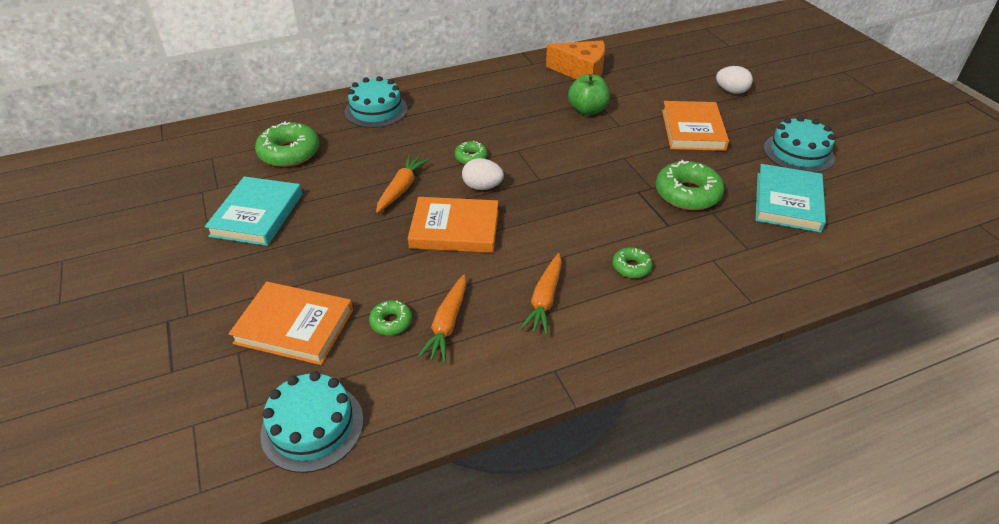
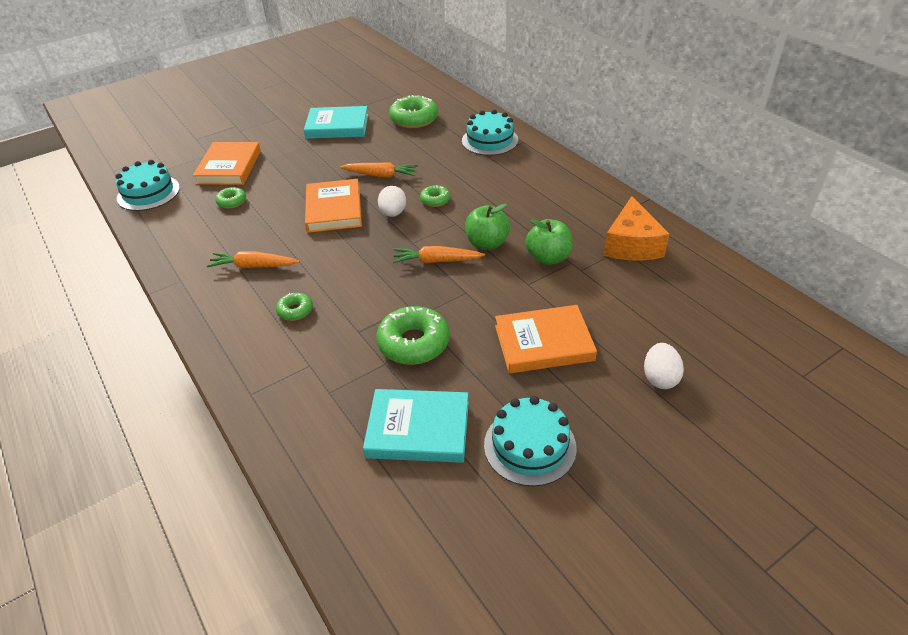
camera: 80 degrees right, 0 degrees up
(447, 324) = (228, 225): orange carrot -> orange carrot (436, 261)
(556, 137) = (487, 243): none -> green apple

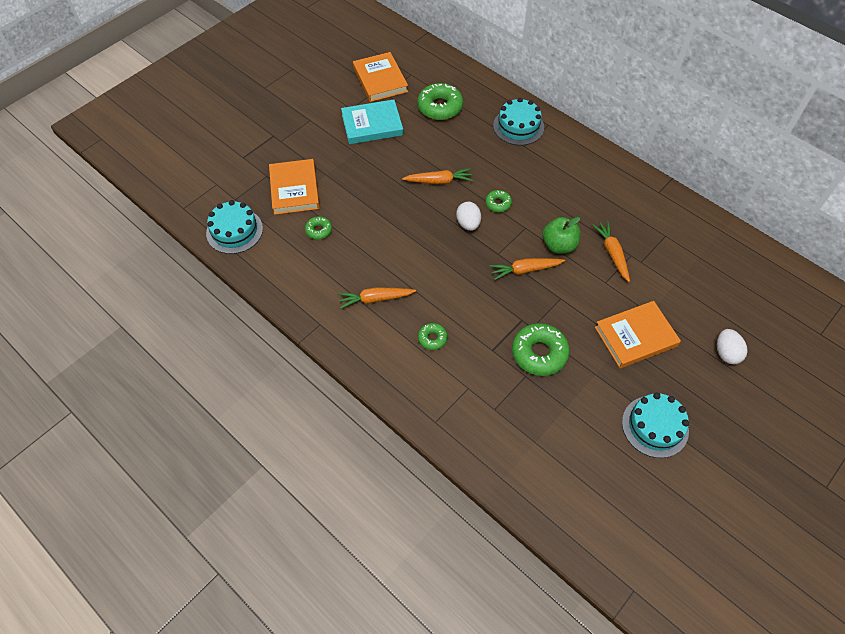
camera: 15 degrees left, 15 degrees up
(334, 209) = (415, 226): orange book -> orange book (380, 80)
(418, 429) = (573, 428): turquoise book -> none
(548, 258) = (612, 253): green apple -> orange carrot
(632, 244) = (672, 230): orange cheese -> none

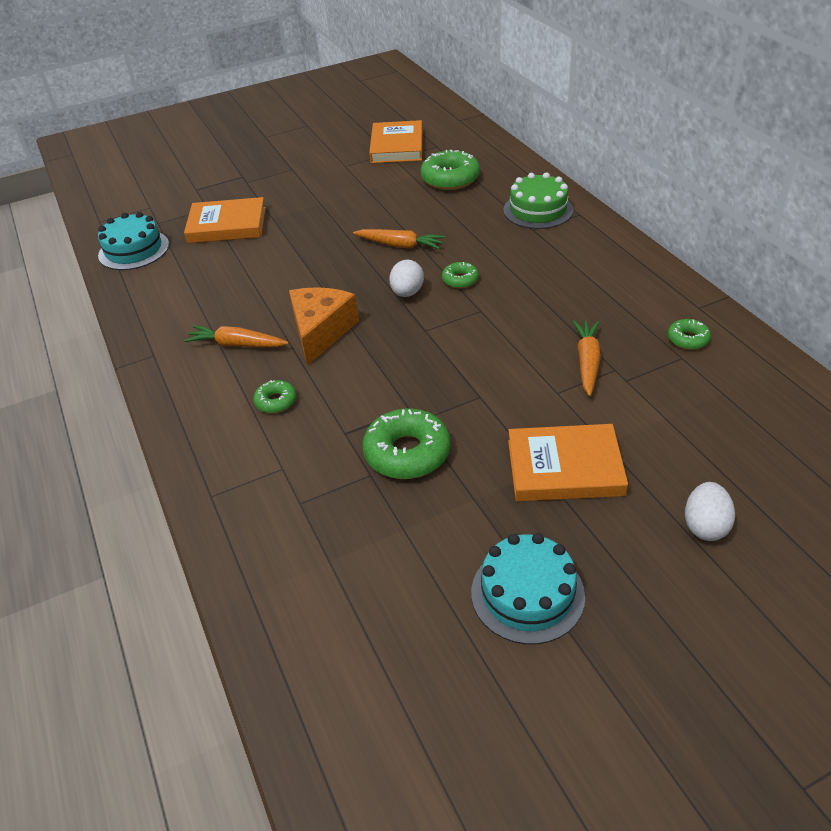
camera: 25 degrees right, 15 degrees down
(294, 189) = (227, 225): orange book -> orange book turned 75 degrees clockwise
(319, 230) = (224, 266): green donut -> green donut (688, 339)
(372, 125) = (358, 183): turquoise book -> none
(427, 272) = (321, 331): none -> orange cheese
(518, 126) = (538, 210): turquoise cake -> green cake
(525, 270) = (450, 355): orange carrot -> none
(559, 245) = (514, 338): green apple -> none

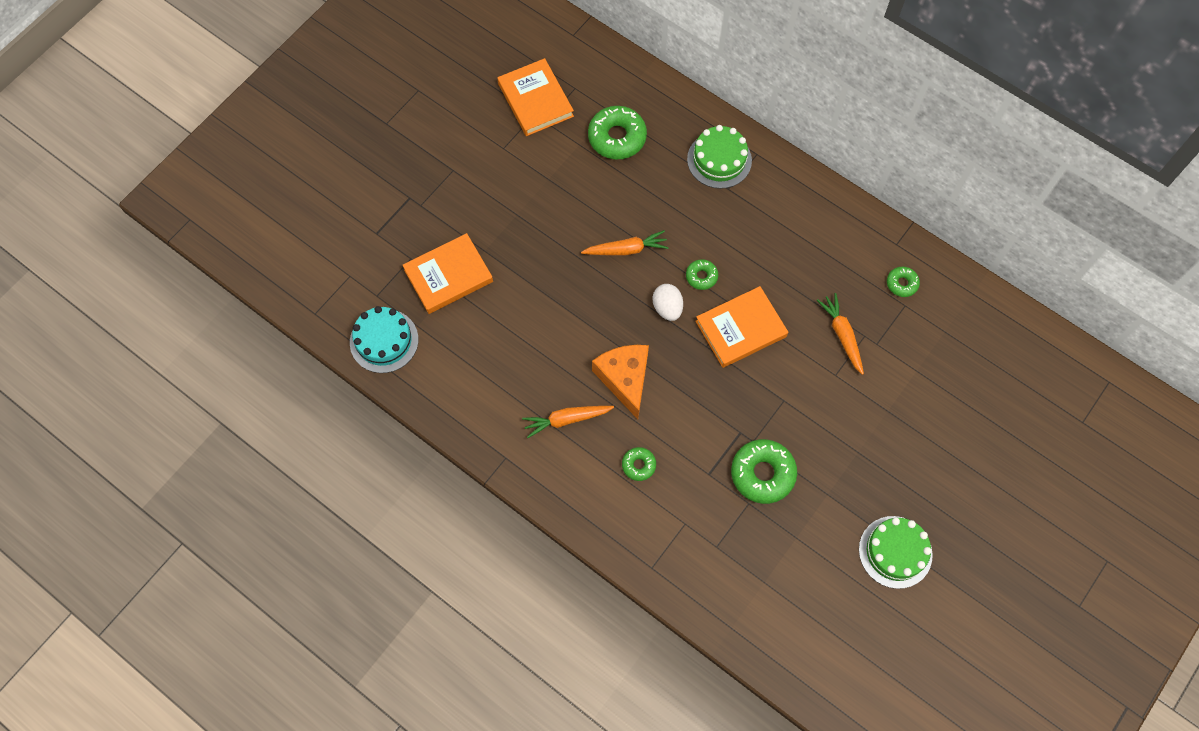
camera: 30 degrees left, 25 degrees up
(527, 594) = (895, 552): turquoise cake -> green cake
(565, 467) = (872, 443): orange book -> orange book (740, 329)
(705, 526) = (975, 455): white egg -> none

